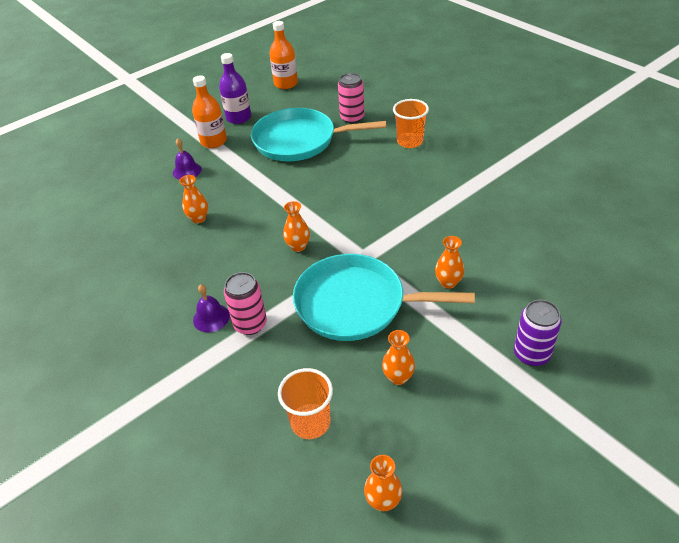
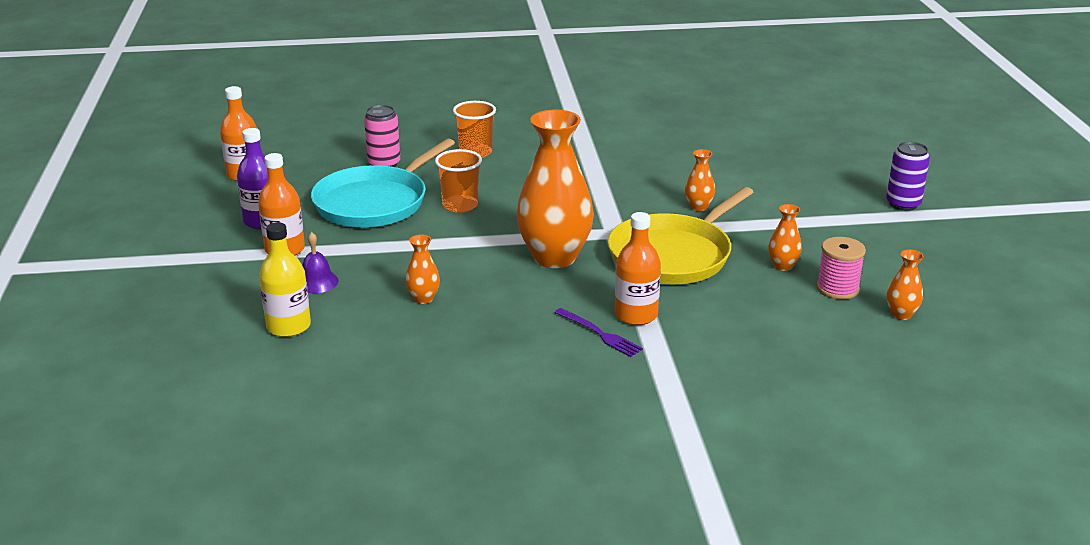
camera: 60 degrees left, 15 degrees down
(131, 187) = (288, 326): none -> yellow bottle
(211, 317) = (599, 334): purple bell -> purple fork
(250, 324) = (636, 315): pink can -> orange bottle
(298, 246) = (554, 257): orange vase -> orange vase, size x2.34
(310, 422) = (792, 321): orange cup -> orange cup (460, 205)
(356, 304) = (673, 255): turquoise pan -> yellow pan
(391, 432) = (837, 288): none -> pink spool
(531, 354) = (816, 206): purple can -> purple can (903, 204)

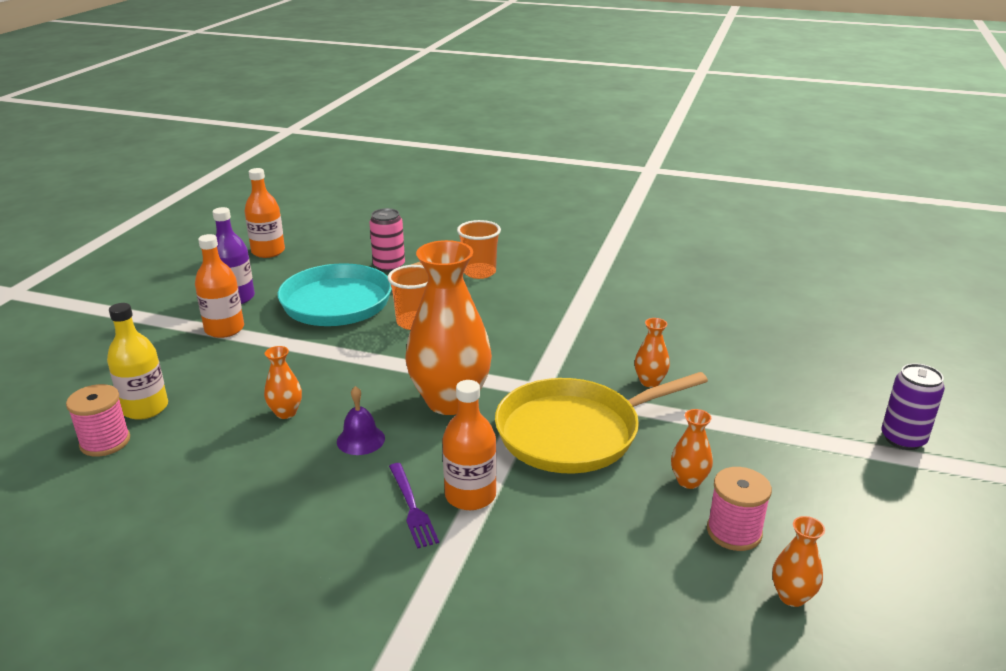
camera: 25 degrees right, 0 degrees up
(284, 359) = (105, 442): none -> pink spool
(317, 282) = (216, 368): purple bell -> purple bell (360, 440)

